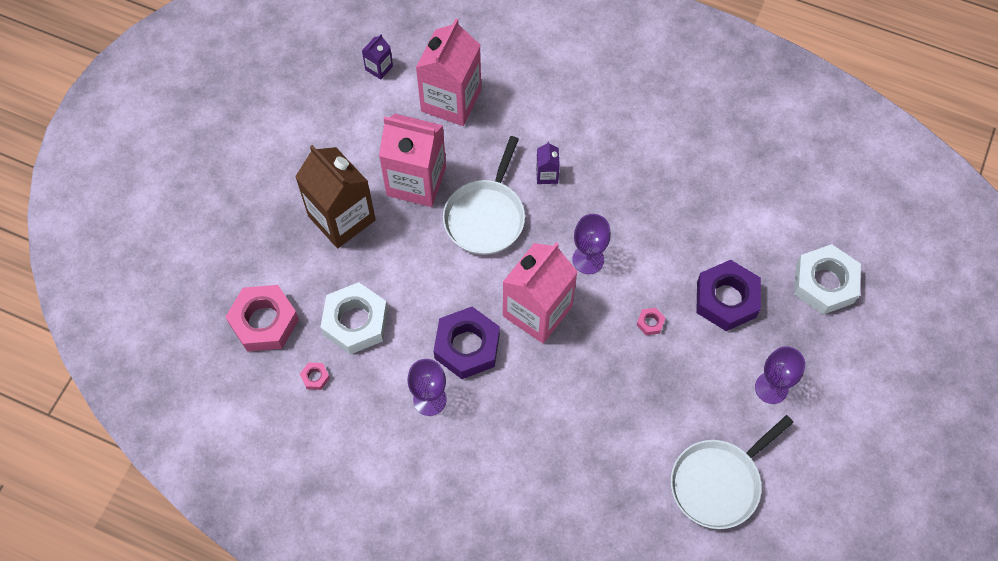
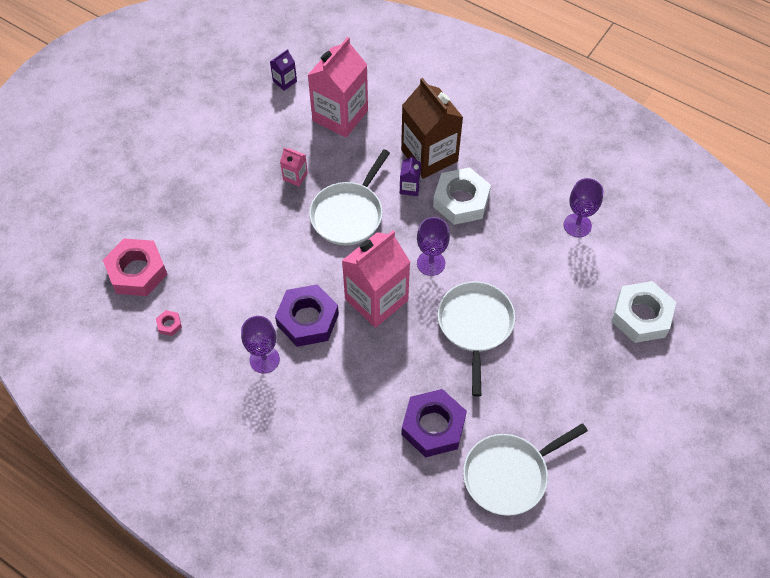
camera: 10 degrees right, 5 degrees down
(341, 218) = (224, 197): brown carton -> brown carton (429, 156)
(355, 322) = (215, 284): white nut -> white nut (461, 201)
(416, 181) = (295, 176): pink carton -> pink carton, size x0.44
(650, 323) = (475, 325): pink nut -> white pan
(726, 299) = (548, 316): purple nut -> purple nut (433, 426)
(771, 388) = (574, 399): purple goblet -> purple goblet (577, 225)

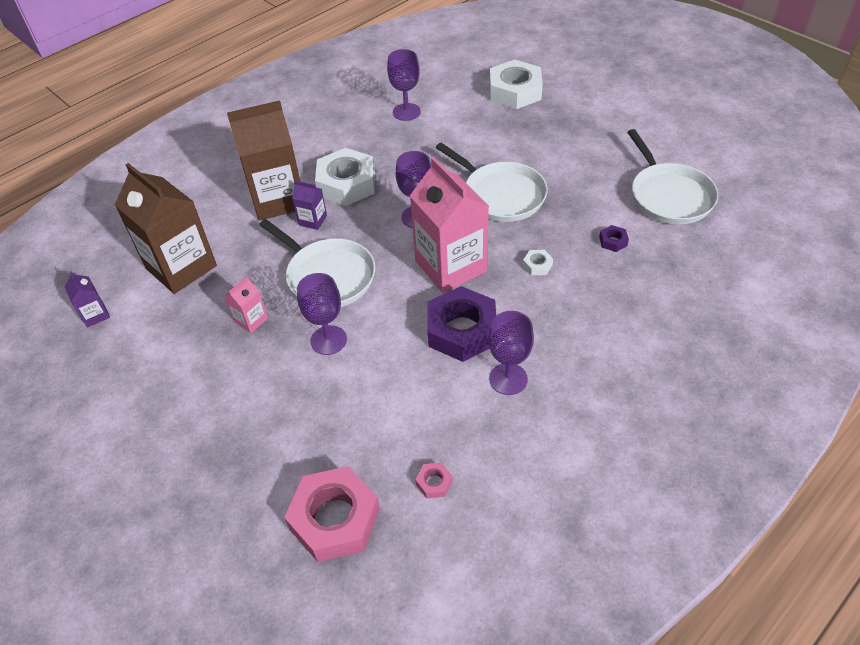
camera: 75 degrees left, 10 degrees down
(284, 231) = (328, 340): none -> purple goblet
(340, 116) = (181, 267): pink carton -> brown carton
(390, 366) = (537, 265): none -> white nut
(433, 426) = (613, 241): purple nut -> purple nut, size x0.41
(475, 325) = (501, 195): white pan -> white pan turned 150 degrees counterclockwise

